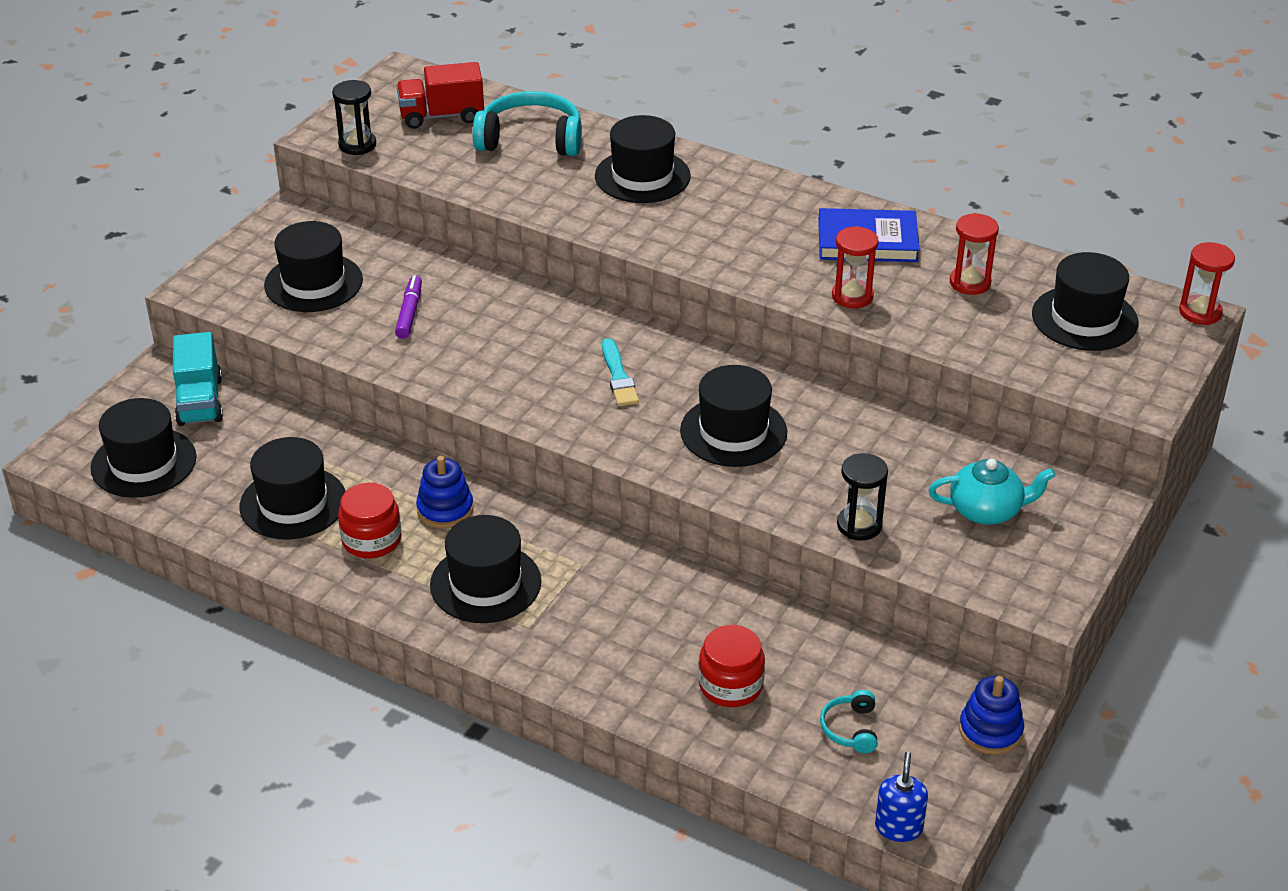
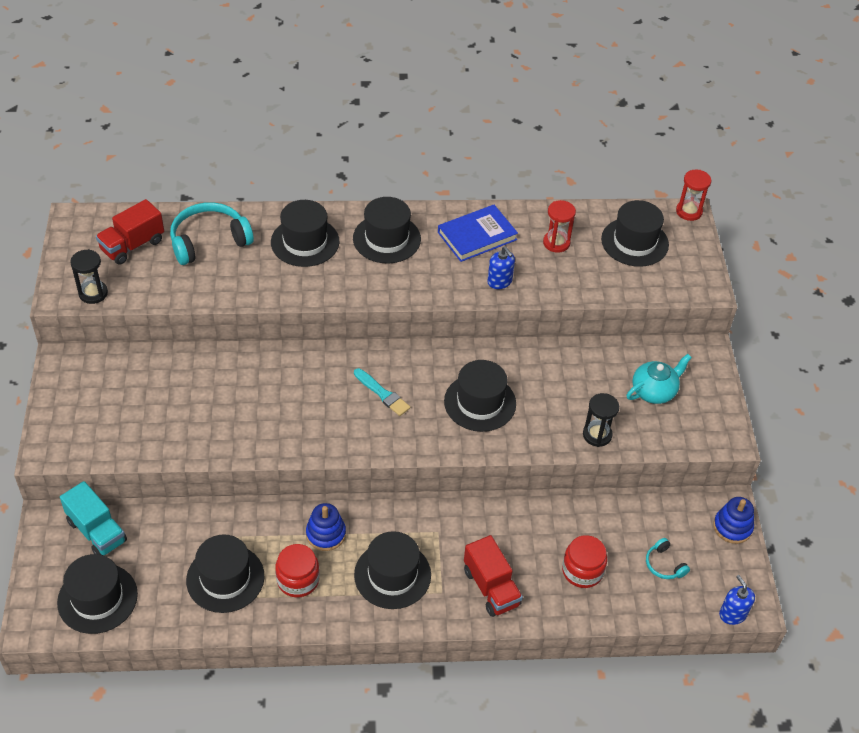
camera: 35 degrees left, 10 degrees up
(313, 283) = (127, 410): black hat -> black hat (386, 239)
(409, 313) = (212, 405): purple marker -> none
(595, 650) = (491, 587): none -> red truck
(852, 296) = (499, 281): red hourglass -> blue soap dispenser

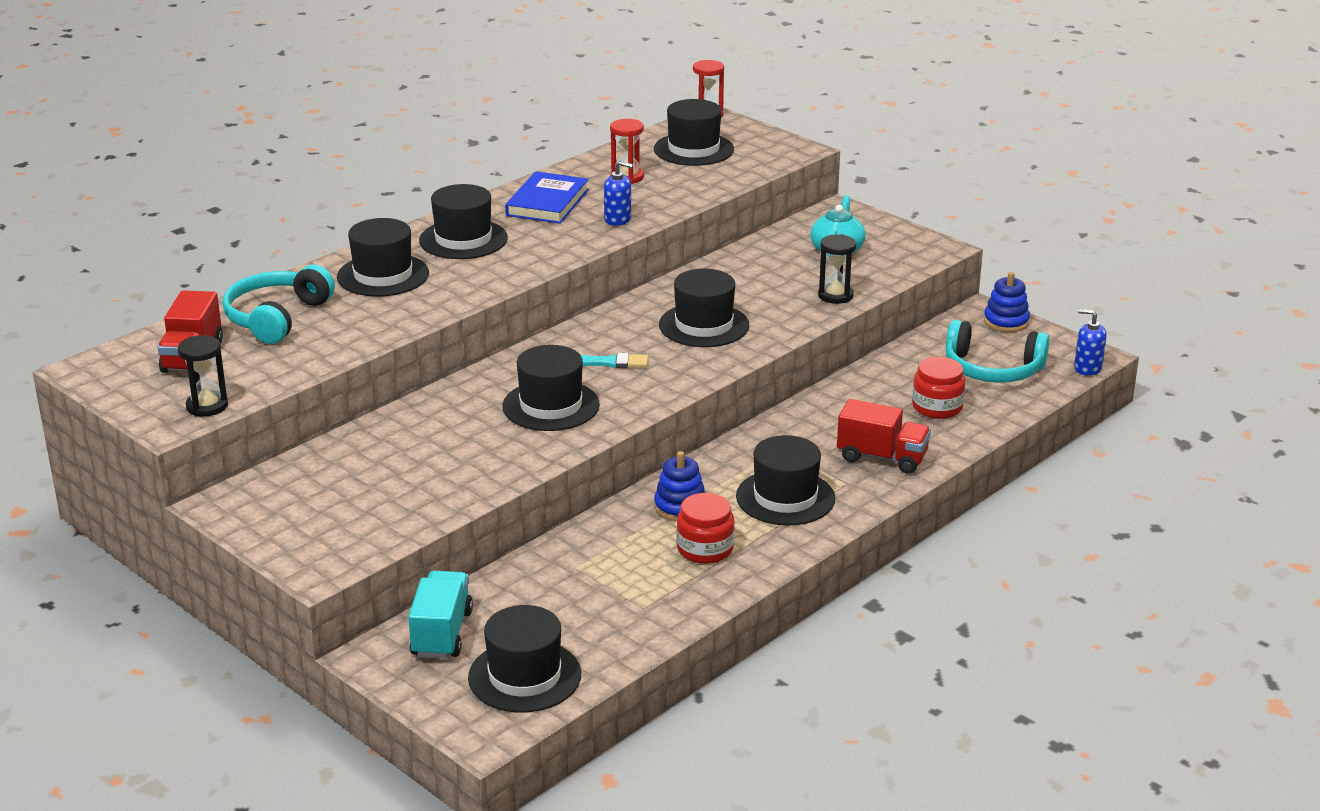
camera: 40 degrees left, 20 degrees down
(97, 531) = (442, 633): turquoise truck -> turquoise truck turned 90 degrees counterclockwise
(225, 578) = (633, 588): black hat -> black hat (551, 406)
(664, 565) = (992, 369): turquoise headphones -> turquoise headphones, size x2.05

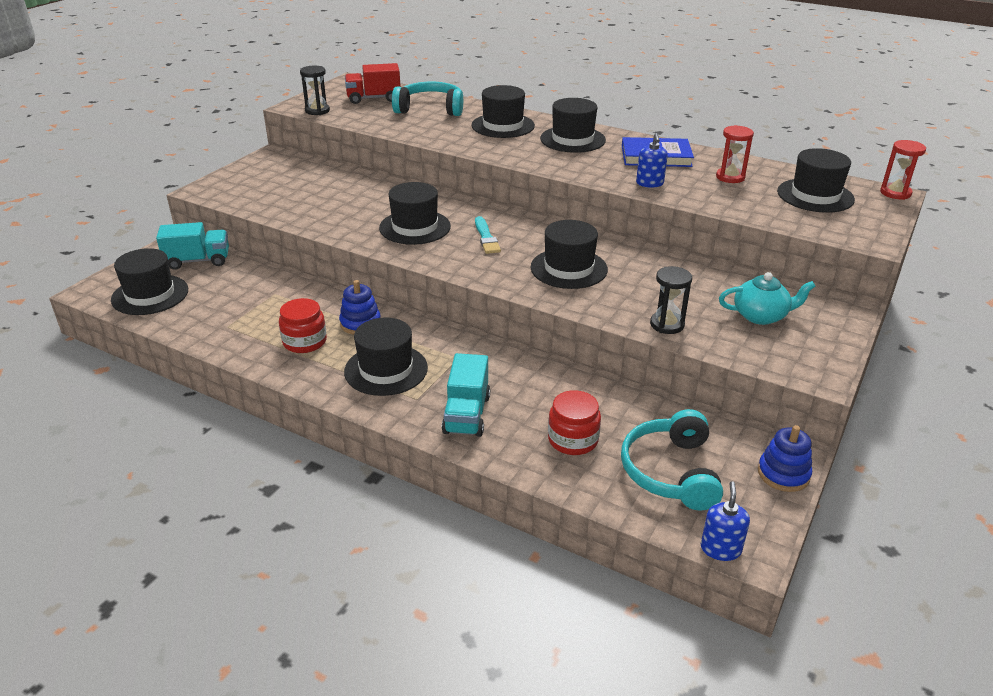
camera: 75 degrees right, 5 degrees up
(882, 457) = (467, 414): red truck -> turquoise truck

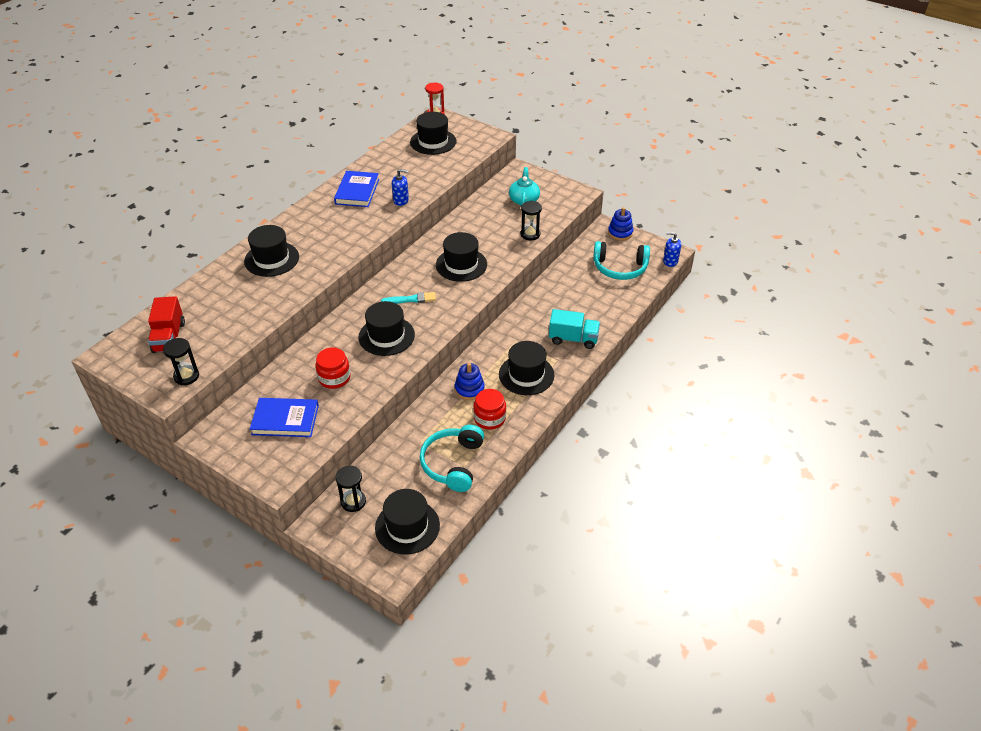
camera: 85 degrees left, 10 degrees up
(198, 261) = (353, 501): turquoise truck -> black hourglass
(285, 186) = (285, 420): none -> blue book
(430, 109) = (214, 300): turquoise headphones -> turquoise headphones (453, 463)
(572, 139) = (313, 225): black hat -> none
(573, 440) = (595, 299): red jar -> red jar (334, 378)
(730, 177) = (399, 167): red hourglass -> none

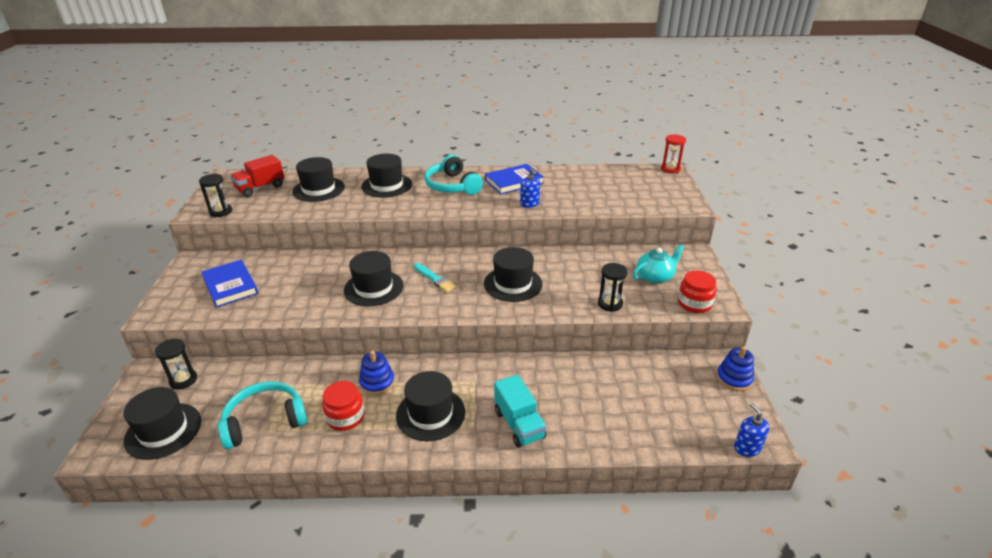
camera: 55 degrees right, 10 degrees down
(334, 378) = (298, 286): red jar -> red jar (694, 303)
(433, 142) = (631, 184): black hat -> black hat (318, 189)
(620, 268) = (676, 407): turquoise headphones -> turquoise headphones (452, 186)

